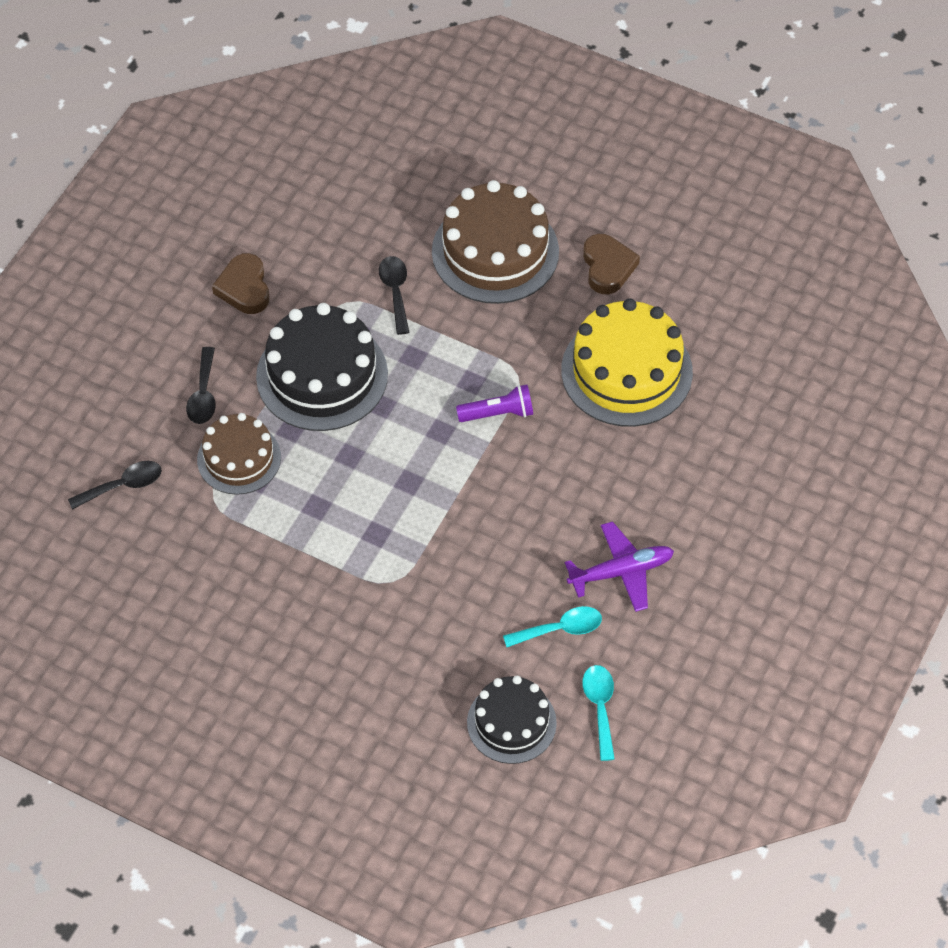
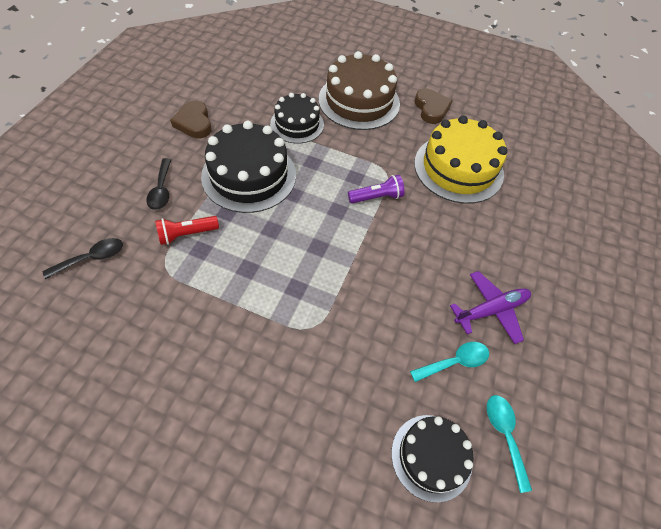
camera: 10 degrees left, 0 degrees up
(239, 458) = (186, 234): brown cake -> red flashlight
(395, 292) = (297, 124): black spoon -> black cake

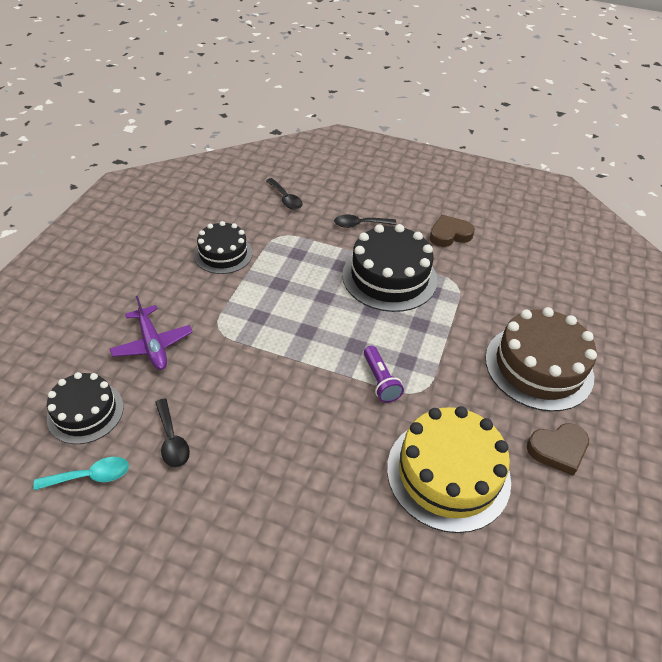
camera: 90 degrees right, 10 degrees down
(186, 234) = (313, 244): red flashlight -> none
(297, 124) = (475, 309): black cake -> black cake (223, 254)
(454, 362) = (172, 440): turquoise spoon -> black spoon
(491, 310) = (230, 484): purple plane -> purple plane (152, 344)

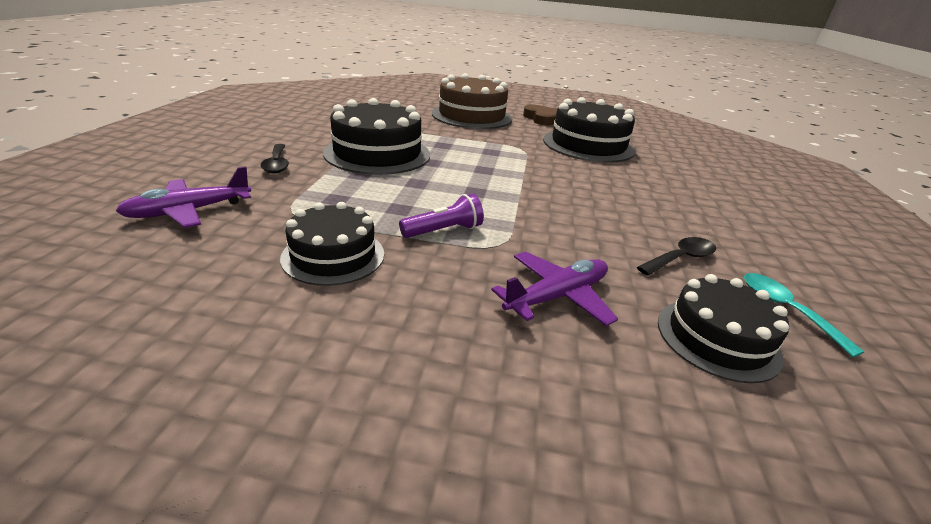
camera: 100 degrees left, 15 degrees down
(285, 199) = (189, 211): black spoon -> purple plane
(380, 381) = (520, 161): purple flashlight -> purple flashlight (444, 231)
(448, 473) = (588, 145): yellow cake -> black cake
(449, 234) = (306, 127): brown heart -> none

